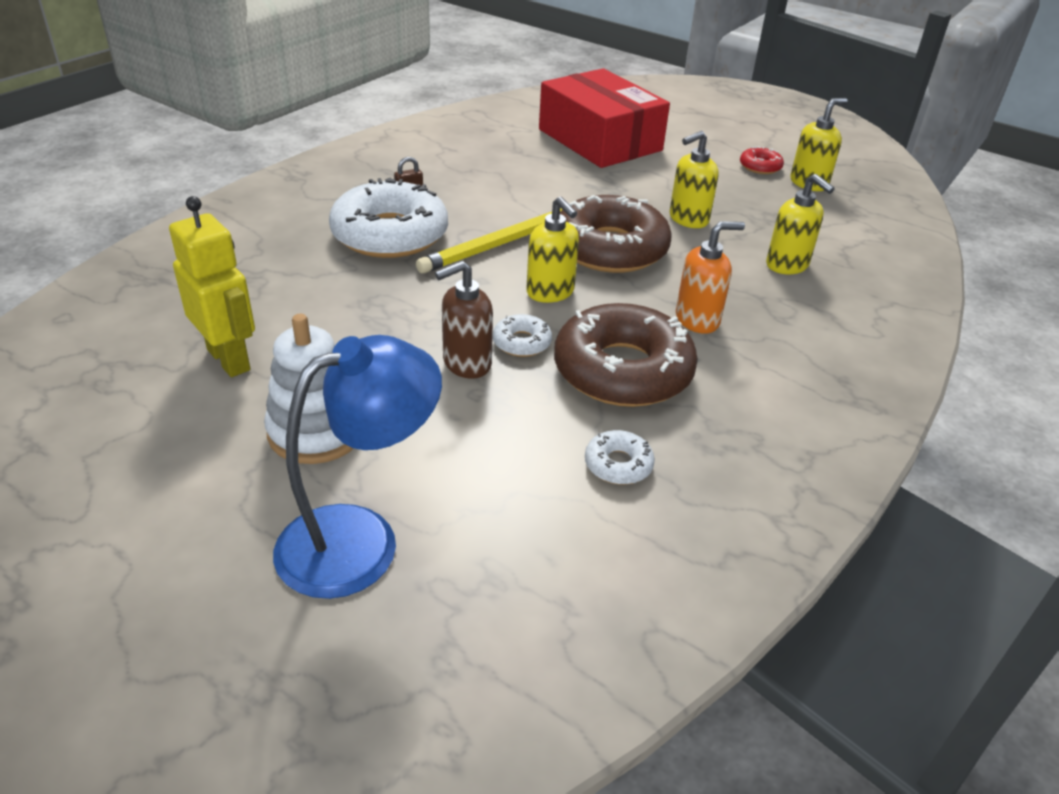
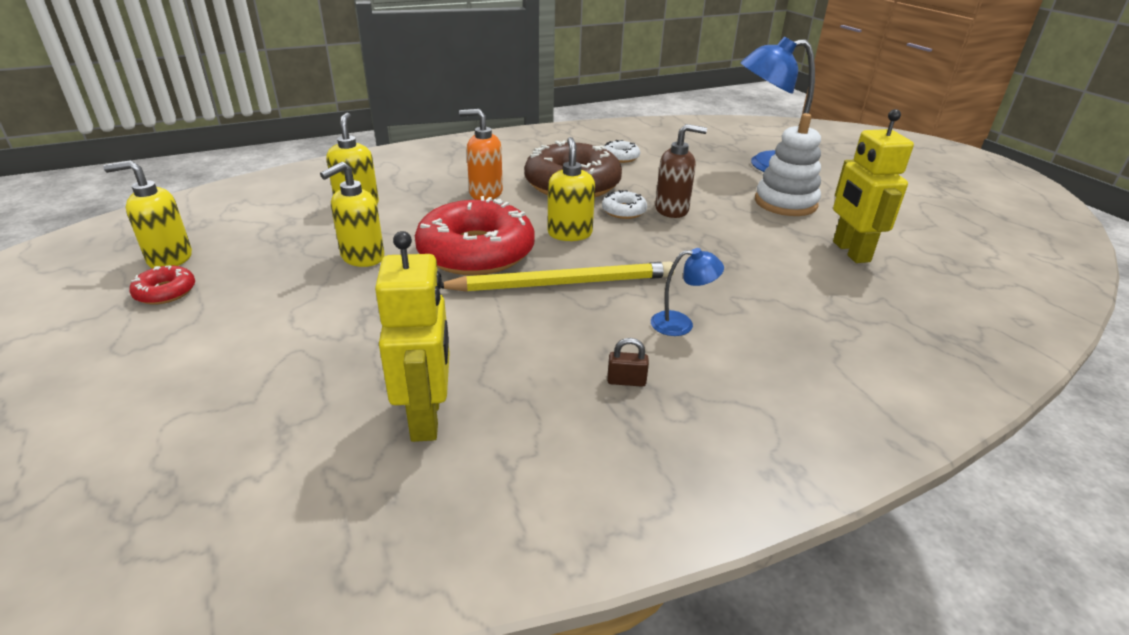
camera: 150 degrees left, 5 degrees down
(390, 234) = (681, 324): white donut -> blue lamp
(507, 153) = (427, 417): none -> yellow robot
(600, 140) = (259, 402): red box -> none
(610, 248) = (476, 252): brown donut -> red donut
(688, 219) = (362, 257): yellow soap dispenser -> yellow soap dispenser turned 135 degrees clockwise

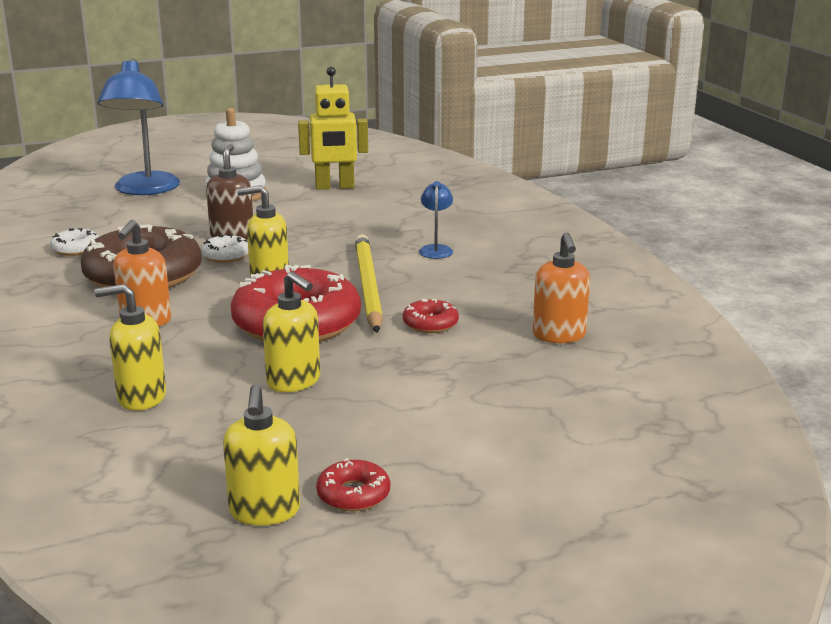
camera: 85 degrees left, 10 degrees down
(427, 417) = (559, 335): yellow robot -> orange soap dispenser
(469, 322) = (430, 324): none -> red donut
(626, 381) = (509, 271): brown padlock -> none

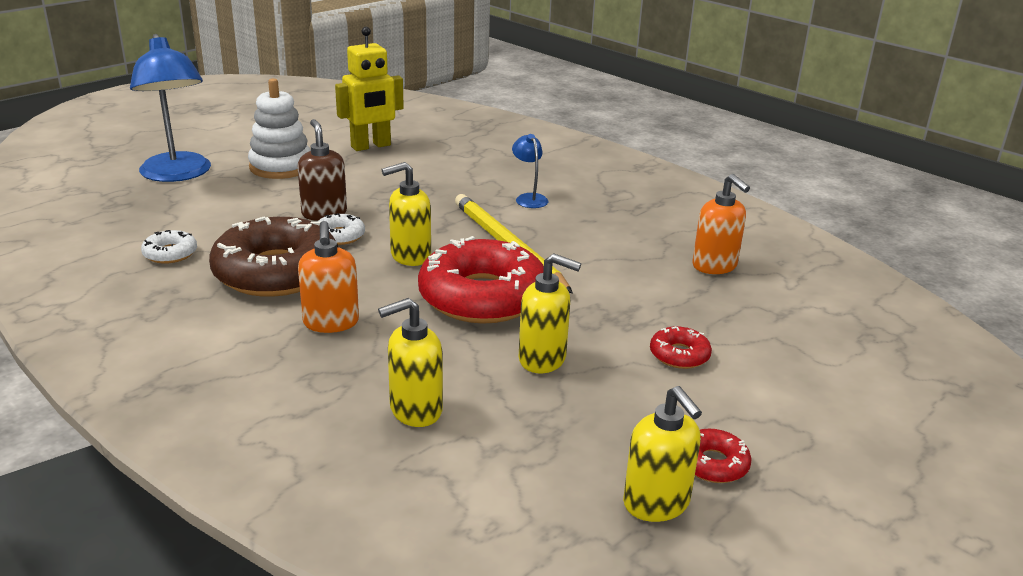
camera: 25 degrees left, 5 degrees up
(430, 324) = (600, 274): red donut -> red donut (679, 355)

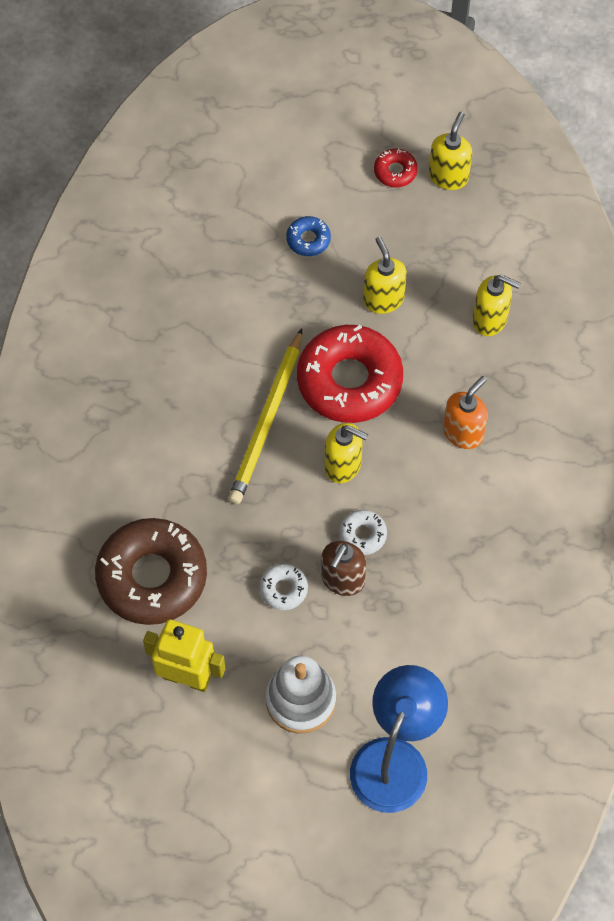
camera: 130 degrees left, 35 degrees up
(170, 254) = (496, 610): white donut -> white donut (283, 589)
(276, 272) = (446, 521): brown donut -> brown donut (152, 577)
(529, 198) = (171, 470): blue lamp -> none
(679, 355) = (308, 239): red donut -> blue donut
(715, 266) = (169, 284): orange soap dispenser -> none

